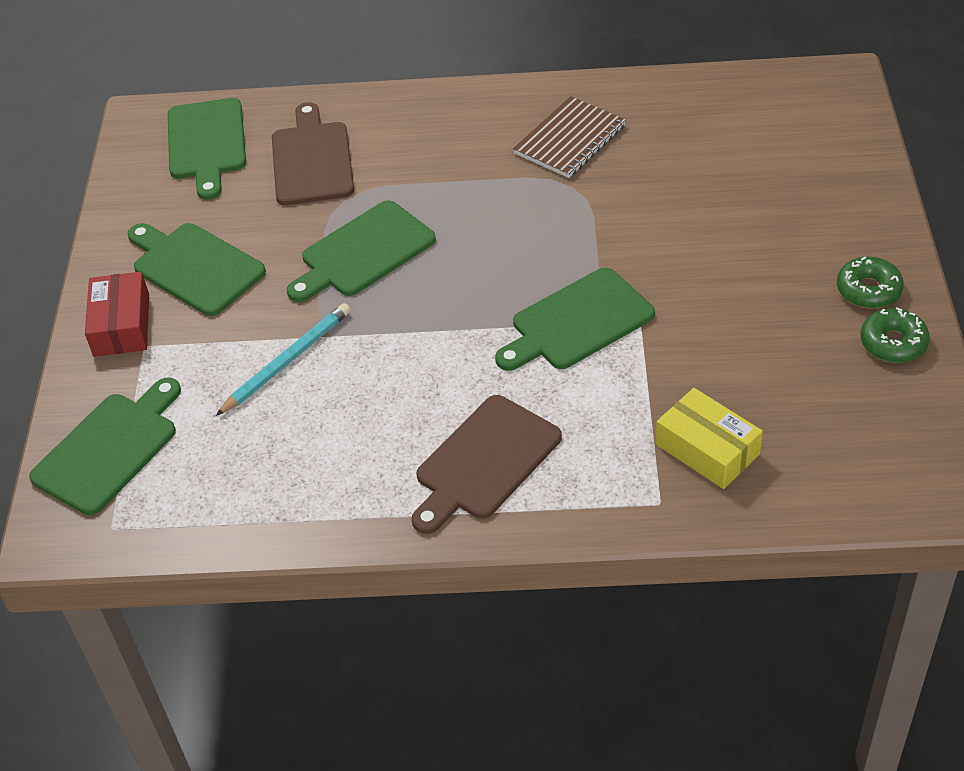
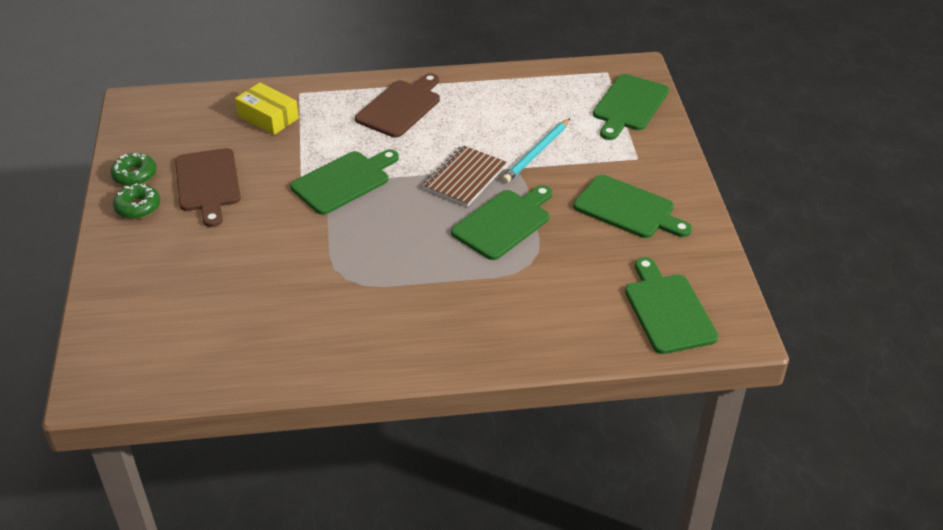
camera: 170 degrees right, 5 degrees down
(122, 325) = (660, 170): red box -> none
(312, 160) = (568, 296): brown cutting board -> brown cutting board (208, 183)
(569, 139) = (347, 321): brown notebook -> brown notebook (465, 178)

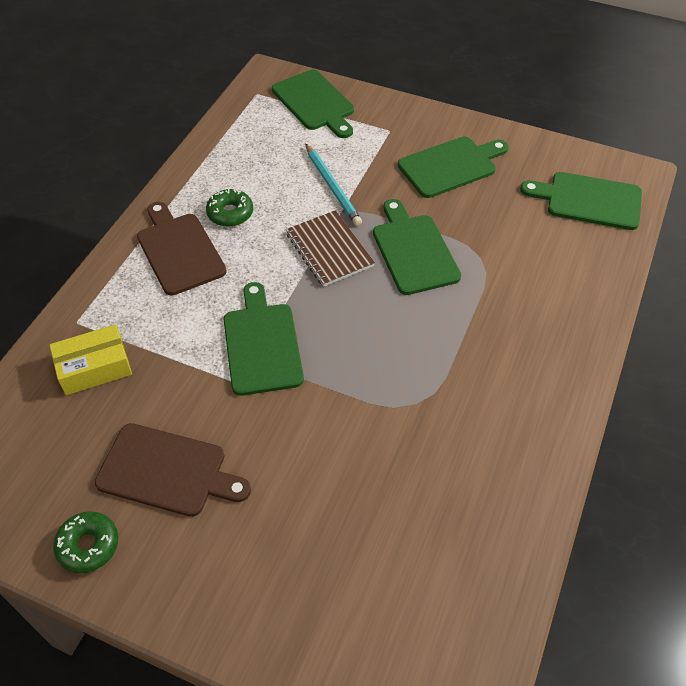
camera: 60 degrees left, 10 degrees up
(138, 207) = (154, 563): green donut -> green donut (230, 213)

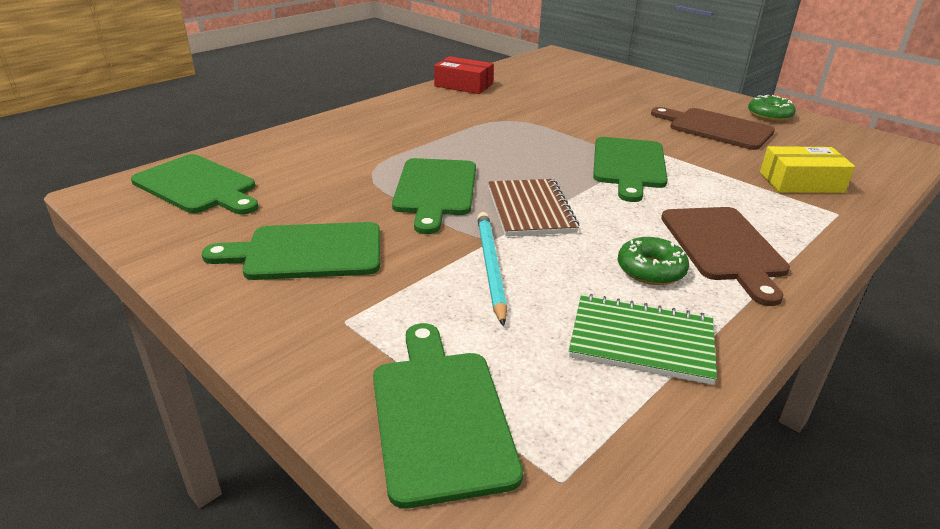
camera: 160 degrees left, 20 degrees down
(231, 161) = (641, 341): none -> green notebook
(526, 493) = (463, 85): none -> red box

